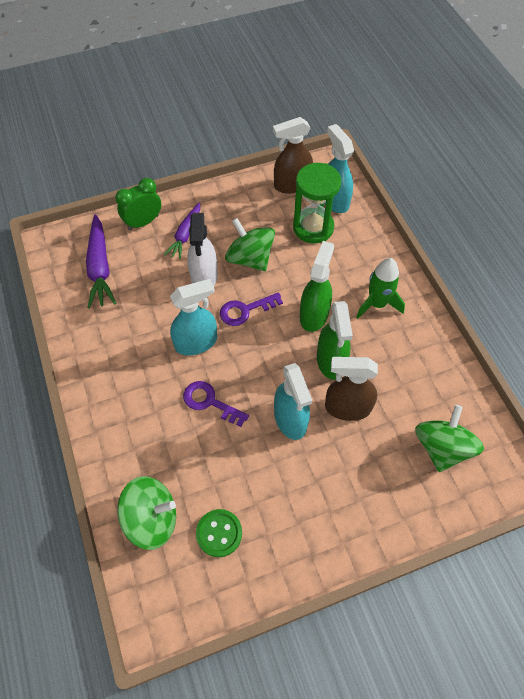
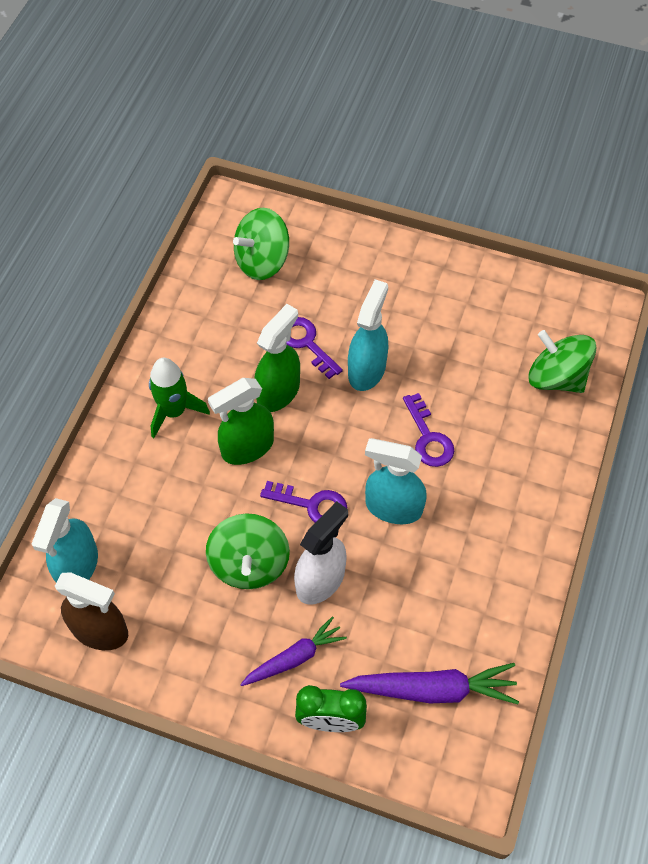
camera: 140 degrees left, 0 degrees up
(100, 268) = (432, 689): purple carrot -> purple carrot turned 60 degrees clockwise
(219, 533) = (506, 329): green button -> none
(313, 227) = (141, 548): green hourglass -> none
(347, 407) = (306, 343): brown spray bottle -> purple key

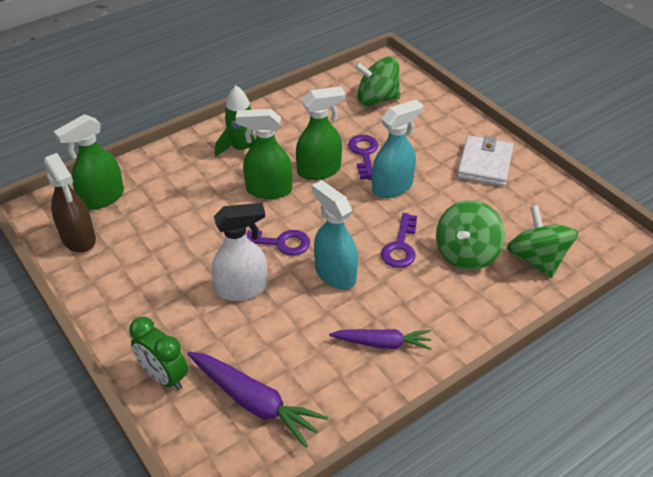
camera: 35 degrees right, 15 degrees down
(77, 566) = (102, 198): turquoise spray bottle -> green spray bottle
(249, 564) = (205, 253): green spinning top -> green spinning top (466, 253)
(294, 657) = (179, 323): purple carrot -> purple carrot (382, 343)
(312, 505) = (279, 242): purple key -> purple key turned 45 degrees counterclockwise
(432, 288) = (485, 164): none -> white wallet

